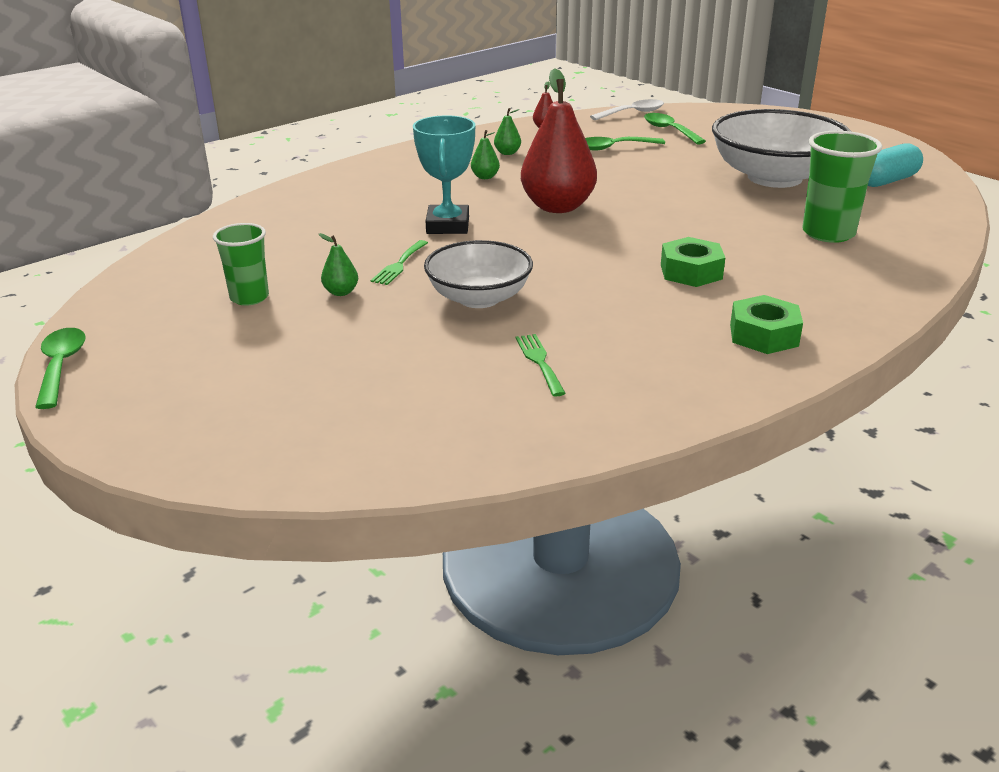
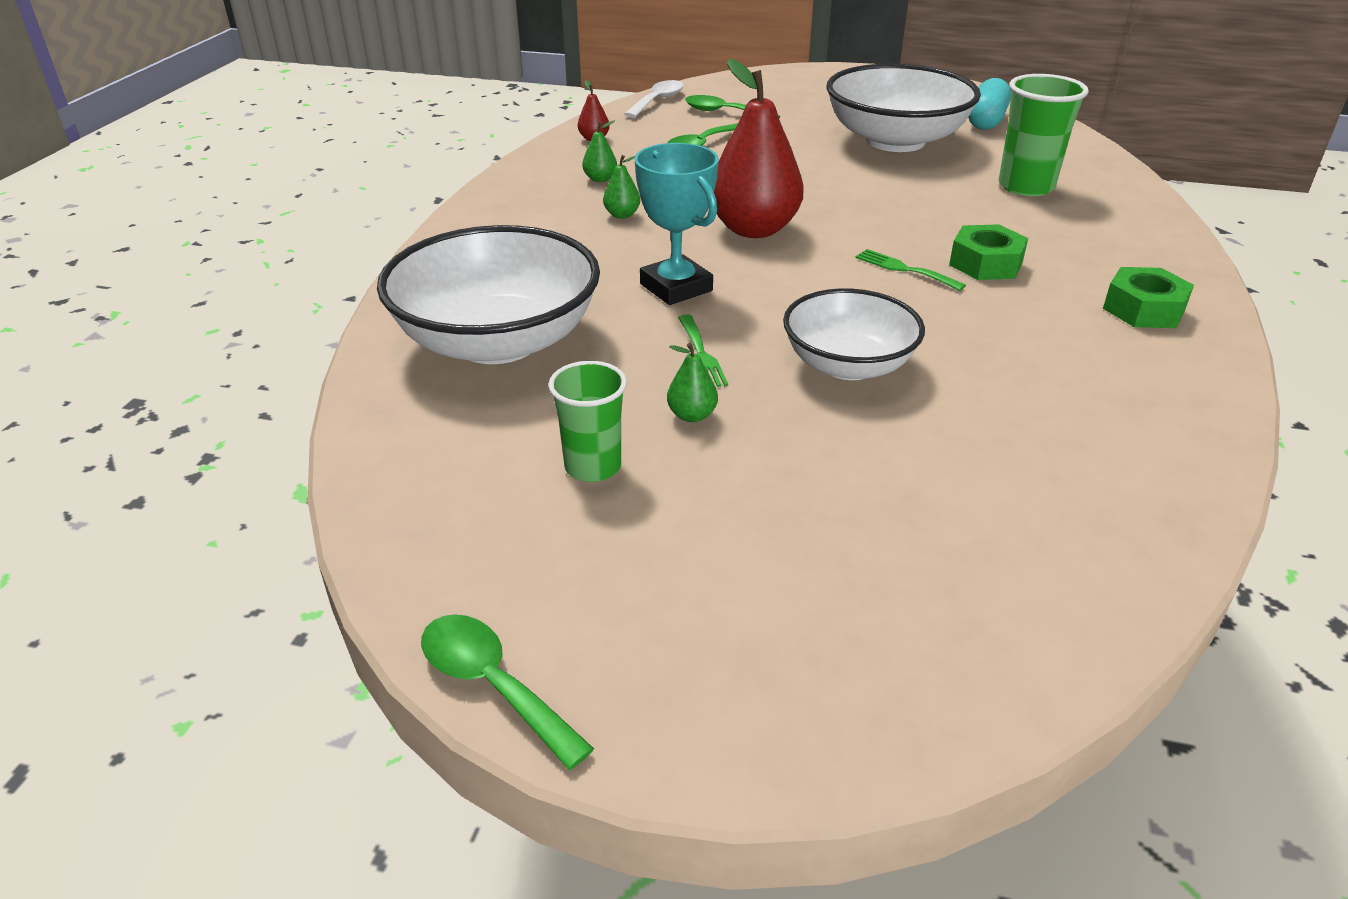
camera: 35 degrees left, 5 degrees up
(301, 224) = (498, 341): none -> white bowl
(539, 362) = (1021, 417): green fork -> green fork (904, 269)

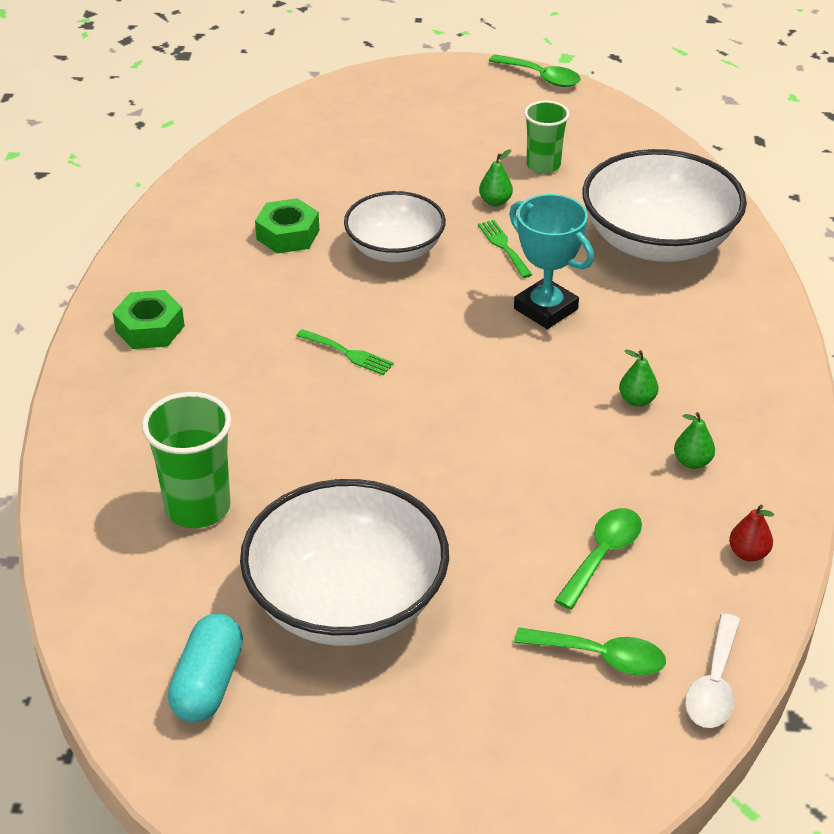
camera: 170 degrees right, 5 degrees up
(754, 229) = (496, 393): red pear -> none
(986, 264) = (272, 369): green nut -> green nut (288, 234)

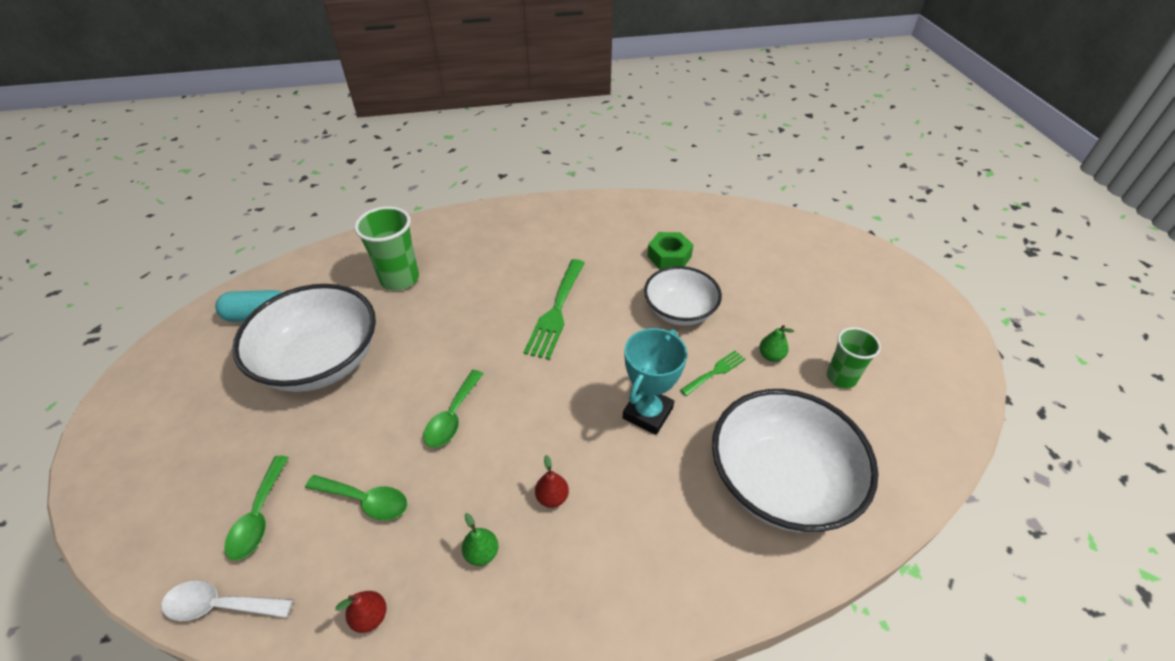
camera: 75 degrees right, 5 degrees up
(150, 328) = (551, 223): green nut -> none
(348, 353) = (556, 311): green fork -> green fork, size x1.86
(541, 77) = (972, 353): green spoon -> green spoon (452, 416)
(637, 400) = (552, 497): green pear -> red pear

